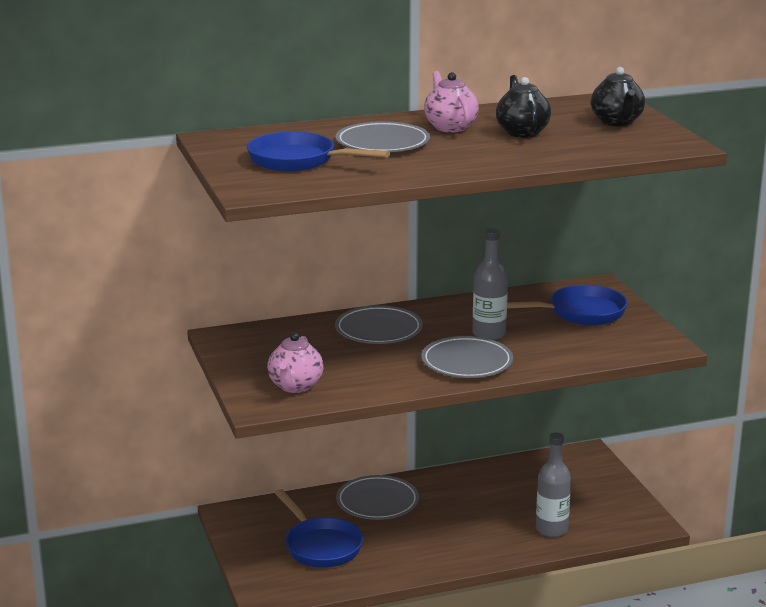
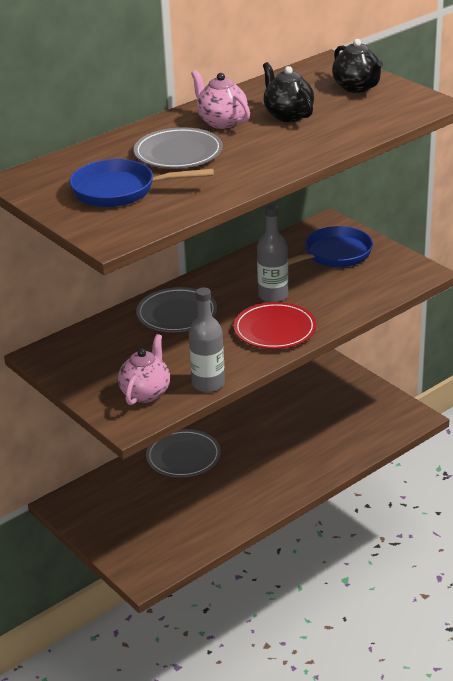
camera: 20 degrees left, 10 degrees up
(295, 386) = (146, 393): pink teapot -> pink teapot turned 150 degrees counterclockwise
(320, 546) = (161, 514): blue pan -> none
(467, 362) = (275, 330): grey plate -> red plate
(551, 529) = (341, 444): grey bottle -> grey bottle (208, 384)

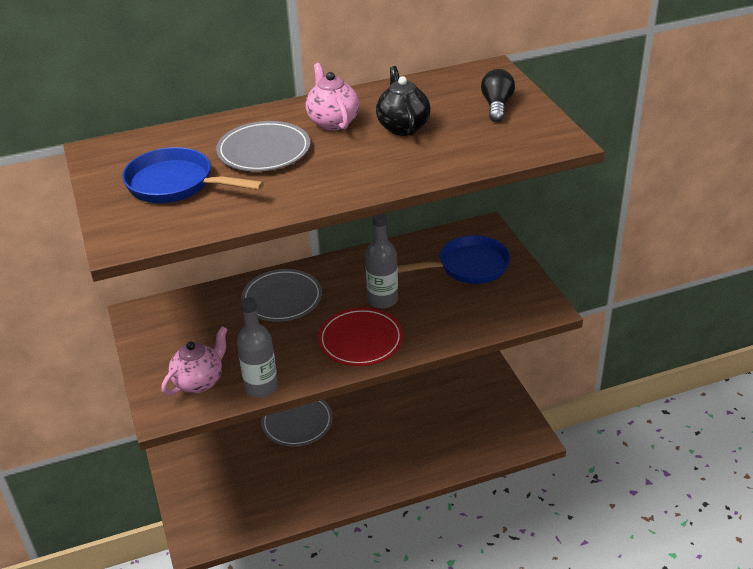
camera: 20 degrees right, 5 degrees up
(357, 87) = (497, 106): black teapot -> black light bulb

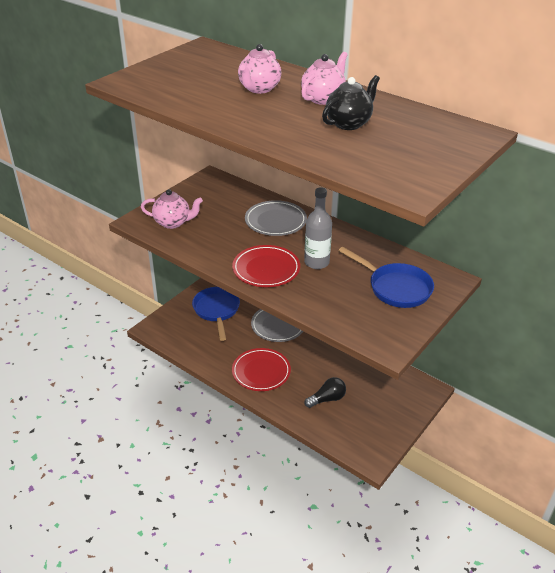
camera: 55 degrees right, 0 degrees up
(176, 184) = (192, 77): blue pan -> blue pan (216, 311)
(261, 387) = (187, 247): grey bottle -> none
(264, 151) = (259, 89): grey plate -> pink teapot
(355, 470) = (261, 372): none -> red plate
(497, 106) = (429, 150): black light bulb -> black light bulb (327, 399)

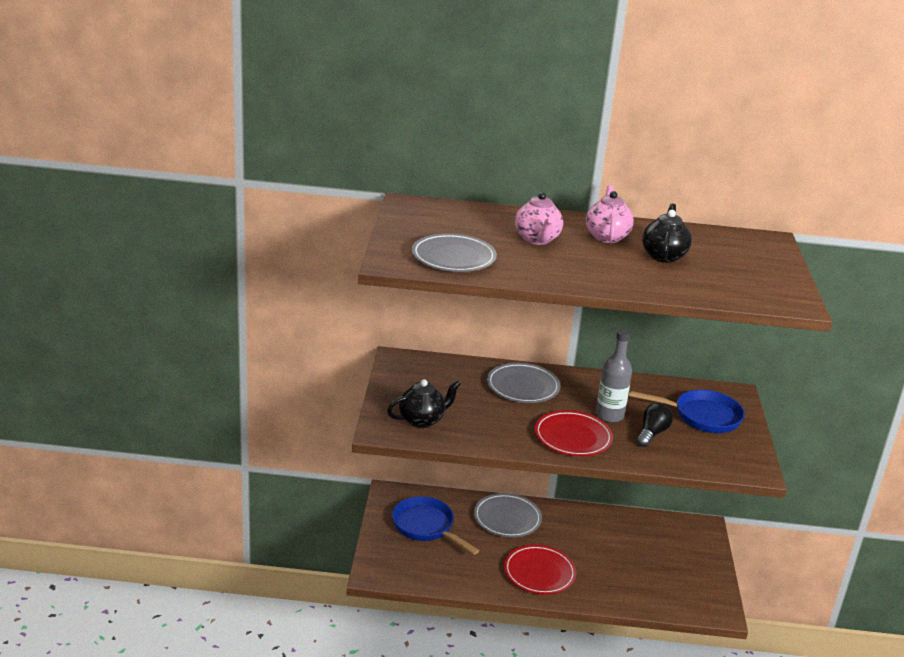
camera: 35 degrees left, 10 degrees down
(170, 88) = (453, 257): none -> grey plate
(173, 223) = (422, 420): pink teapot -> black teapot
(327, 399) = (628, 573): black light bulb -> black light bulb (652, 433)

